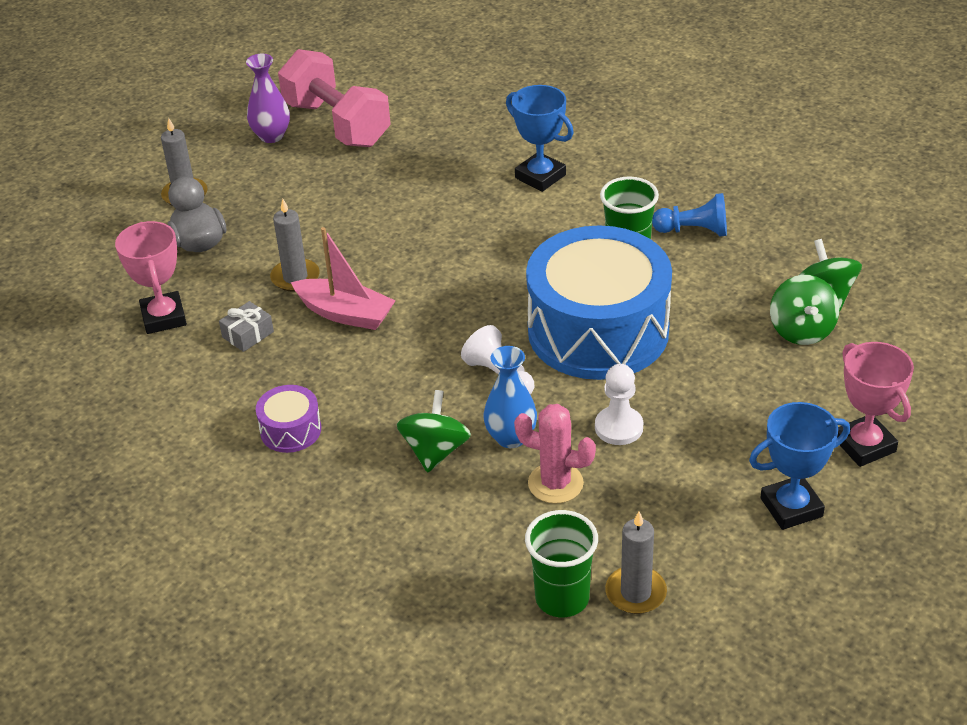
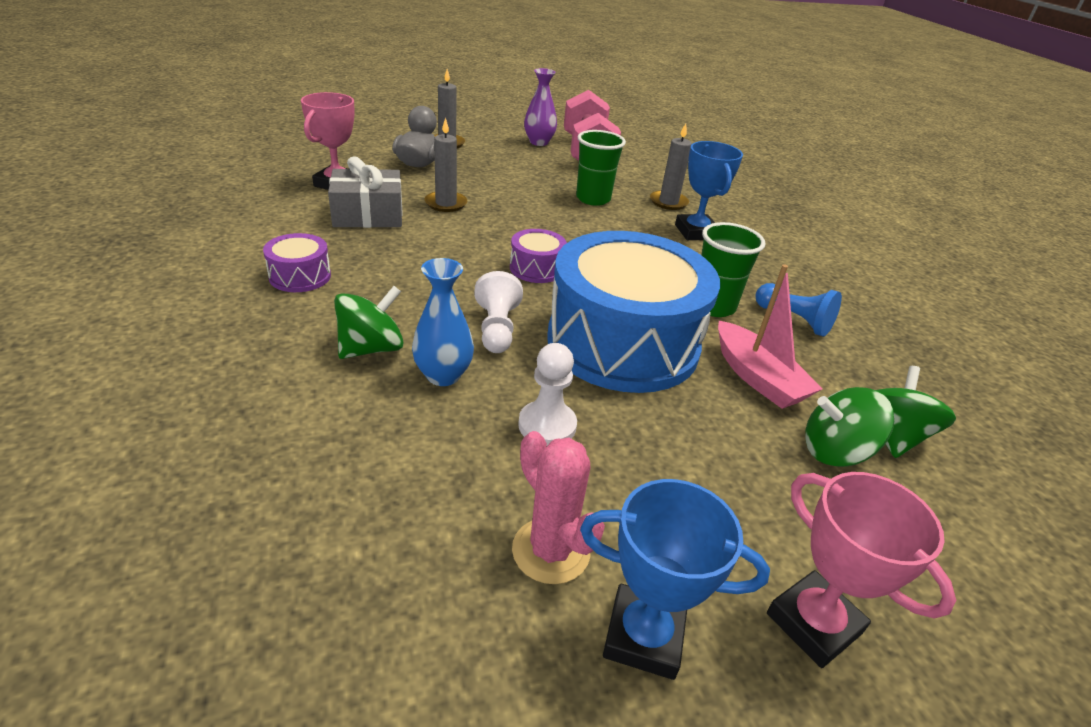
camera: 30 degrees right, 5 degrees down
(248, 334) = (368, 215): grey gift -> grey gift, size x1.88
(345, 314) = (446, 235): pink boat -> pink boat (757, 377)
(460, 301) = (536, 268): none -> purple drum
(555, 483) = (427, 435): pink cactus -> pink cactus (551, 550)
(562, 598) = (277, 550): green cup -> green cup (593, 199)
(635, 592) = (351, 604): grey candle -> grey candle (668, 202)
(801, 330) = (835, 451): green spinning top -> green spinning top turned 60 degrees clockwise
(864, 445) = (813, 623): pink trophy -> pink trophy turned 45 degrees counterclockwise

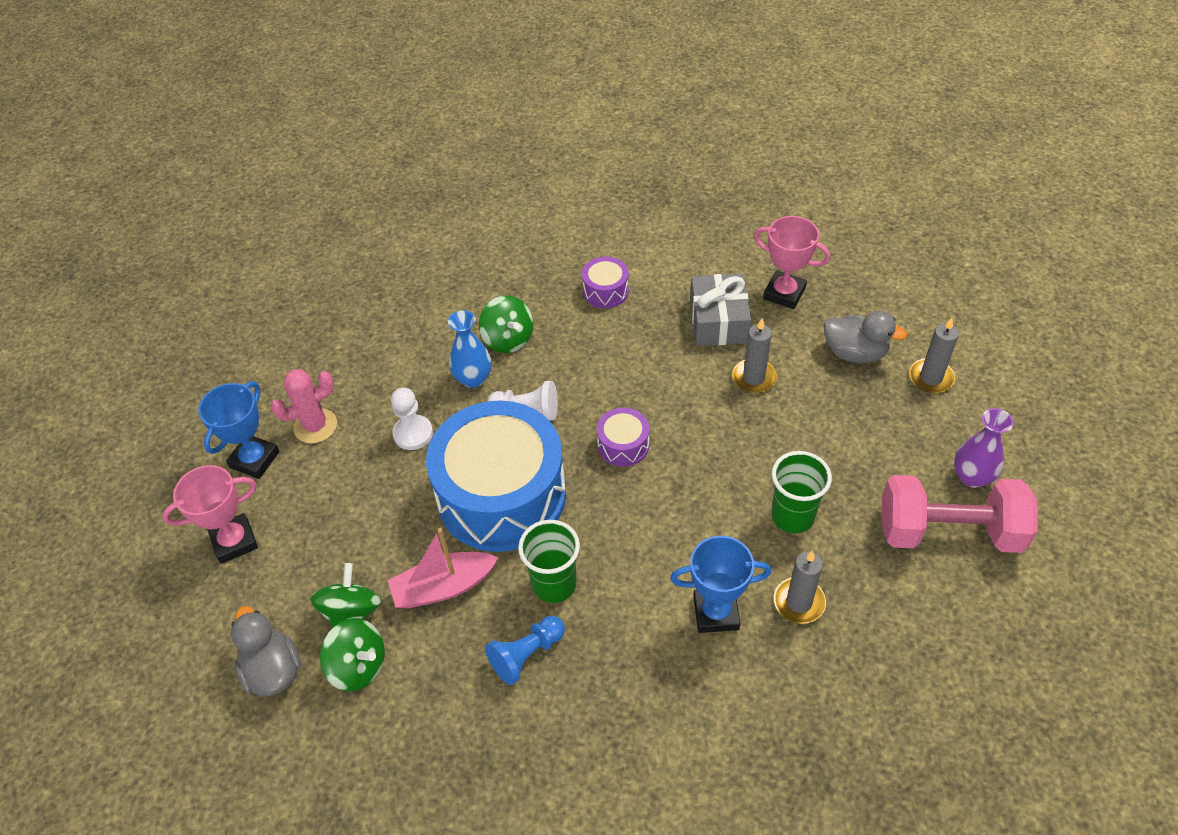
camera: 105 degrees right, 15 degrees up
(958, 518) = (273, 670): none -> grey duck

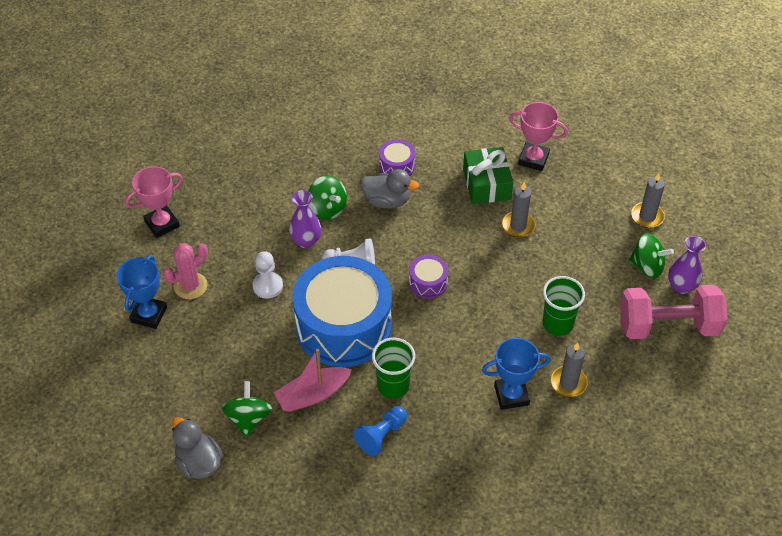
camera: 10 degrees left, 0 degrees up
(234, 541) = (148, 376): pink trophy -> pink trophy (162, 224)
(358, 666) = (261, 454): green spinning top -> green spinning top (647, 266)
(473, 378) = (306, 241): blue vase -> purple vase
(718, 321) = (486, 184): grey gift -> green gift
(855, 353) = (590, 201): grey duck -> grey duck (387, 201)

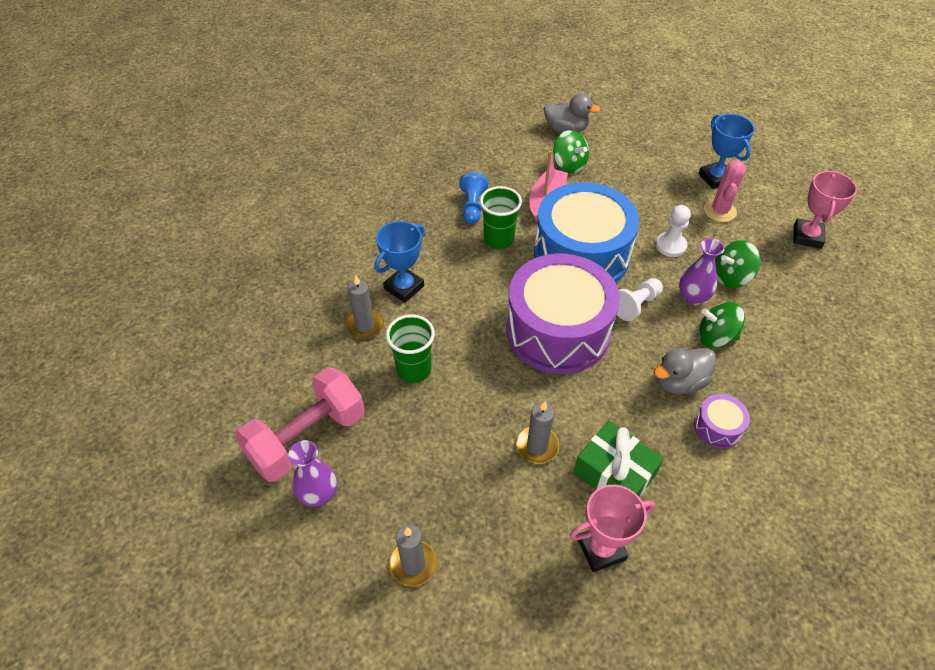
camera: 140 degrees right, 0 degrees up
(428, 282) = (558, 331): purple drum -> purple drum, size x2.43
(647, 266) = (370, 493): green spinning top -> green spinning top (731, 277)

